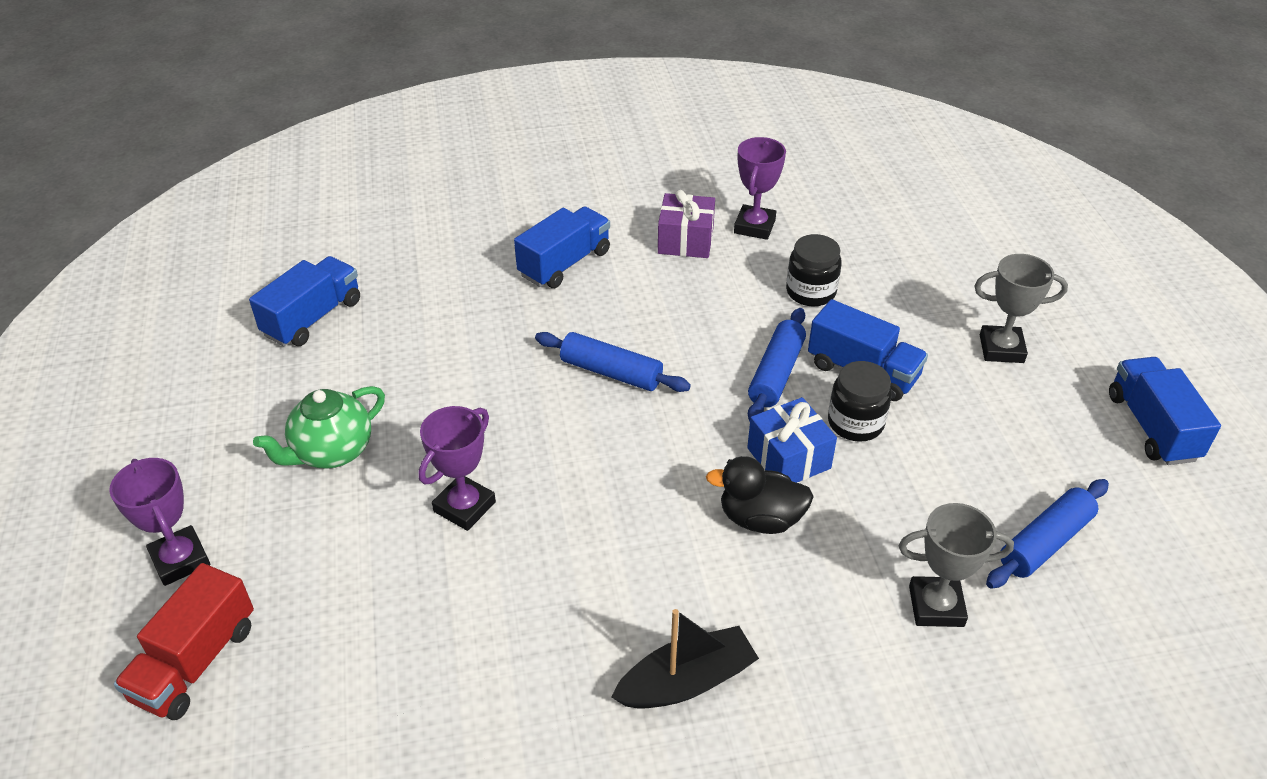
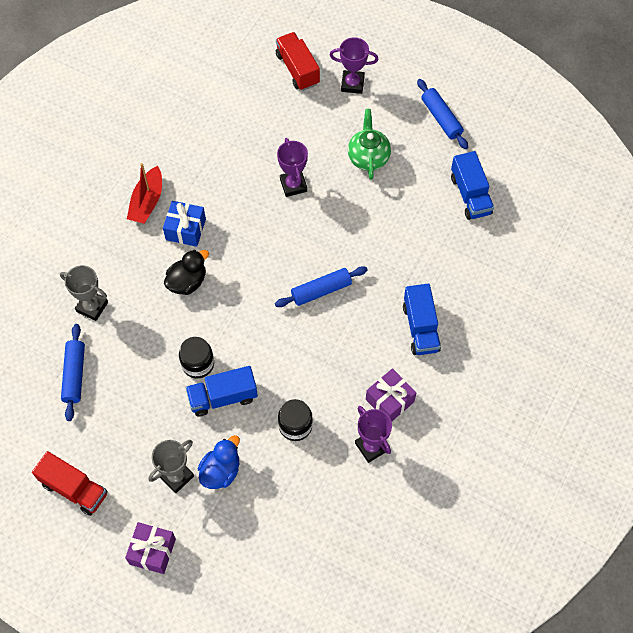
camera: 130 degrees right, 20 degrees up
(686, 681) = (147, 202): black boat -> red boat
(776, 373) = (256, 358): blue rolling pin -> blue rolling pin (441, 118)
(788, 458) = (205, 319): blue gift -> blue gift (185, 229)
(936, 606) = (92, 307): grey trophy -> grey trophy turned 75 degrees clockwise
(942, 317) = (221, 471): none -> blue duck
(1095, 314) = (152, 551): none -> purple gift
(1152, 427) = (74, 489): blue truck -> red truck

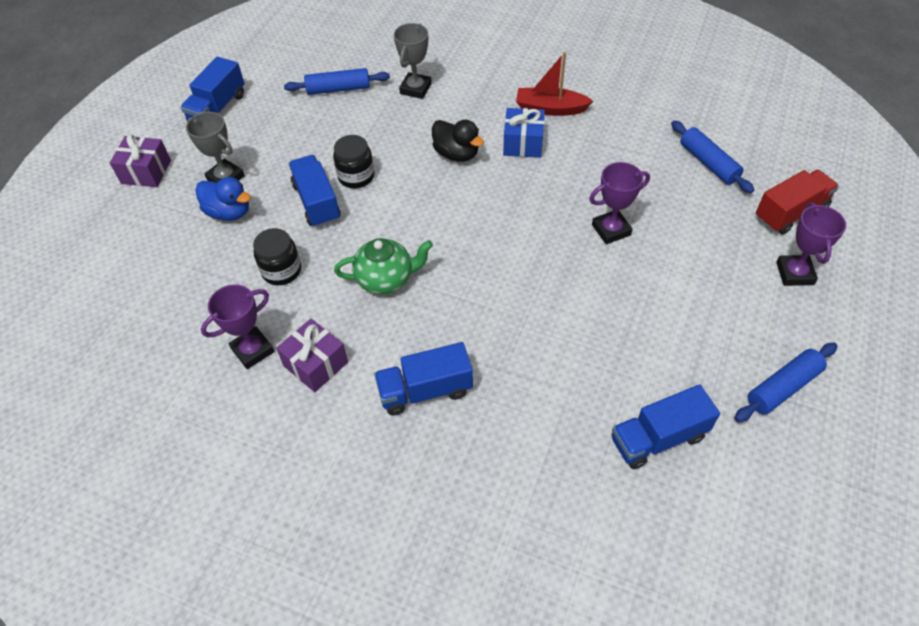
camera: 85 degrees right, 10 degrees down
(74, 489) = (218, 108): red truck -> blue truck
(321, 290) = (465, 275): blue rolling pin -> blue rolling pin (708, 163)
(368, 157) = (680, 303): green teapot -> green teapot (386, 279)

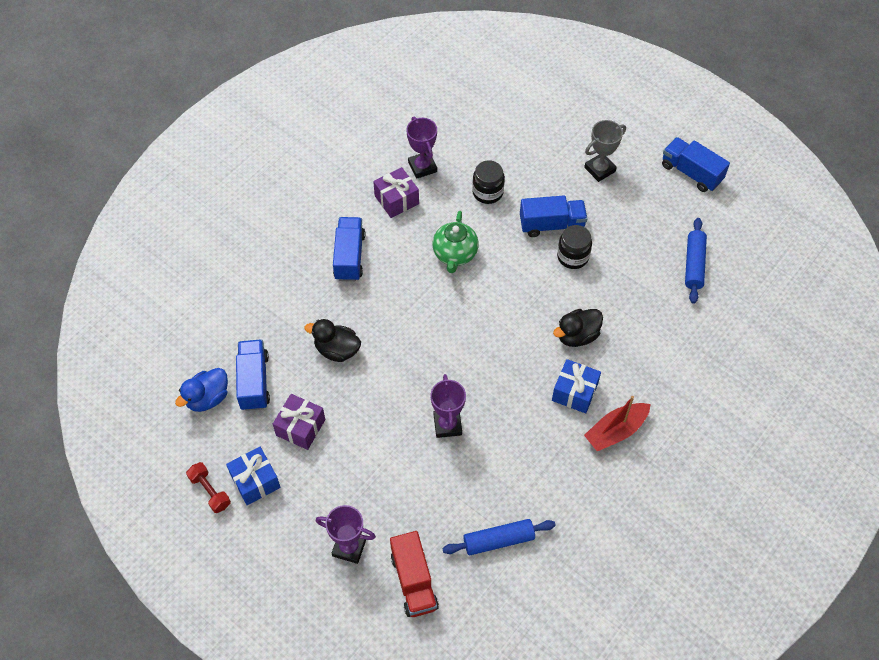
camera: 105 degrees right, 5 degrees up
(146, 172) = (623, 120): purple gift -> purple gift (300, 427)
(229, 212) = (560, 167): blue duck -> blue duck (207, 398)
(415, 89) = (677, 326): grey trophy -> none
(550, 109) = (616, 431): red boat -> red boat turned 150 degrees counterclockwise
(569, 360) = (337, 350): none -> black duck
(782, 387) = (255, 481): blue rolling pin -> blue gift
(826, 432) = (210, 491): none -> red dumbbell

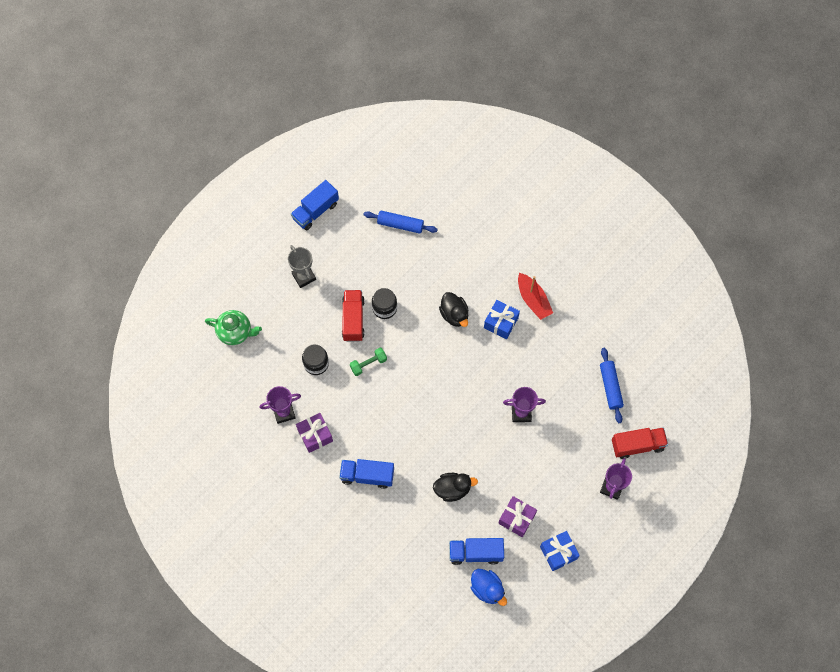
camera: 85 degrees left, 10 degrees up
(210, 491) = (564, 586): red dumbbell -> none
(337, 350) = (452, 489): black duck -> black duck turned 120 degrees counterclockwise
(455, 254) = (373, 394): green teapot -> green teapot (235, 332)
(494, 246) = (368, 364): none -> green dumbbell
(551, 225) = (353, 319): blue truck -> red truck

